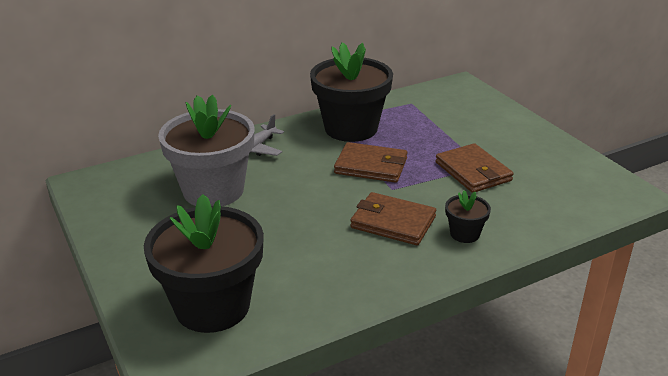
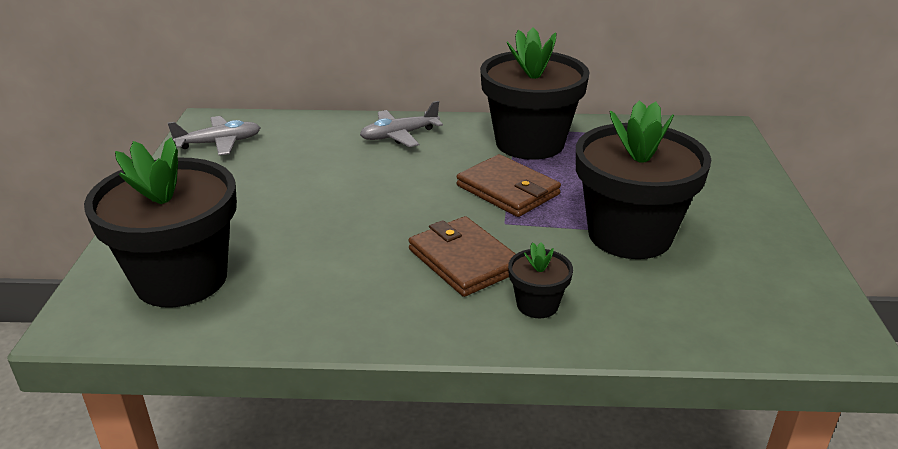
camera: 30 degrees right, 0 degrees up
(115, 197) = (219, 143): none -> grey plane
(213, 190) = (313, 164): grey flower pot -> none
(473, 171) = (629, 235): brown wallet -> black flower pot

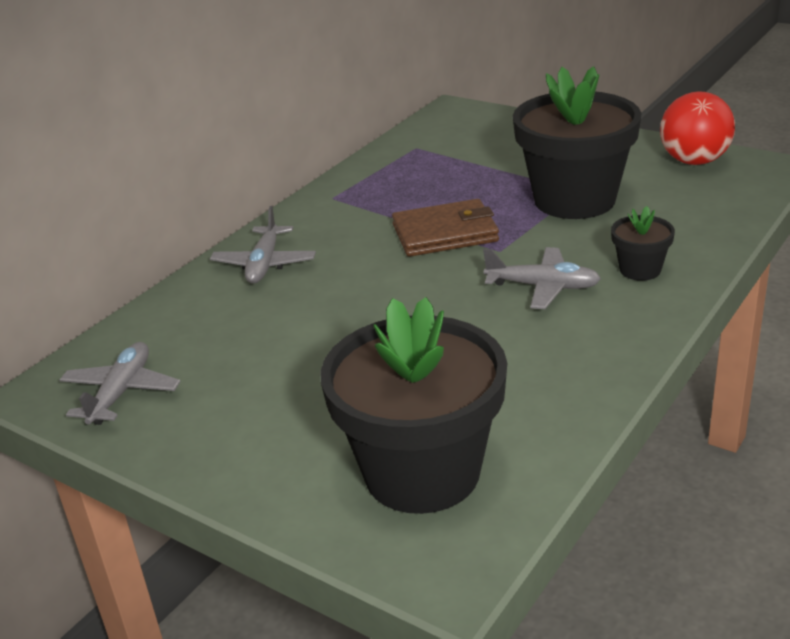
camera: 55 degrees left, 0 degrees up
(464, 260) = (543, 287): brown wallet -> grey plane
(530, 143) = (370, 199): black flower pot -> none
(792, 284) = (694, 161): none -> red ball

